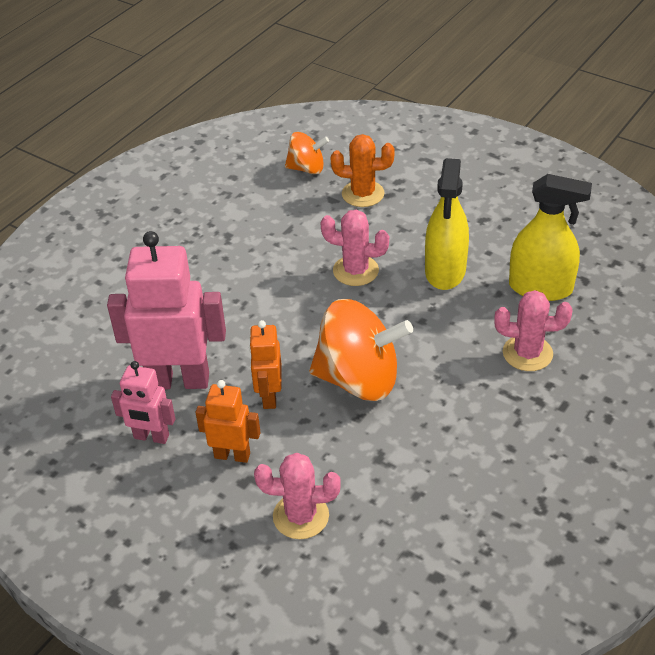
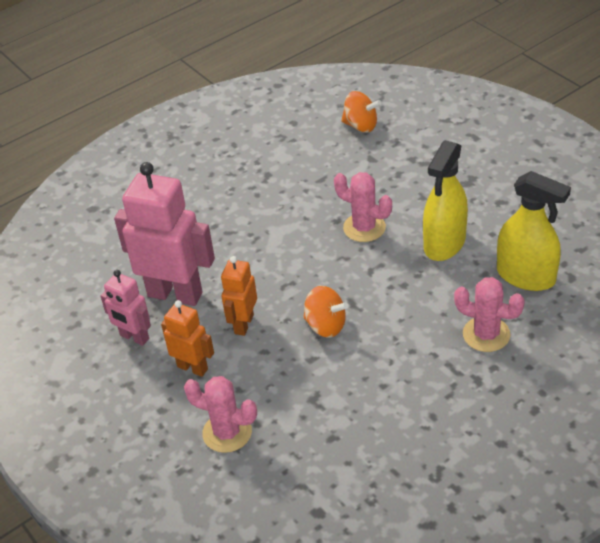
camera: 20 degrees right, 0 degrees up
(359, 379) = (325, 325): orange spinning top -> orange spinning top, size x0.54
(363, 194) = (400, 158): orange cactus -> none

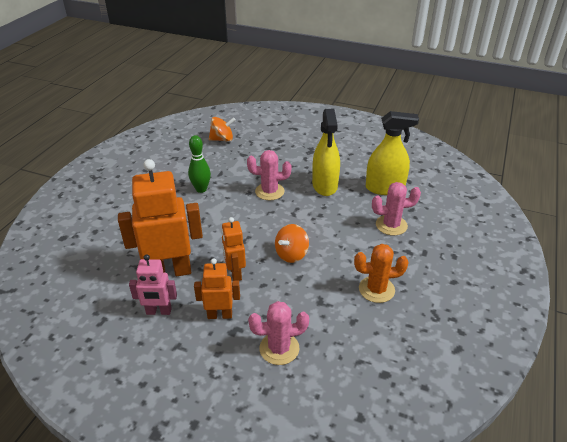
camera: 35 degrees left, 5 degrees down
(175, 294) = (170, 271): pink robot -> orange robot
(282, 195) = (201, 189): none -> green bowling pin
(325, 325) = (291, 254): orange spinning top -> orange spinning top turned 135 degrees clockwise
(392, 412) = (376, 289): none -> orange cactus

